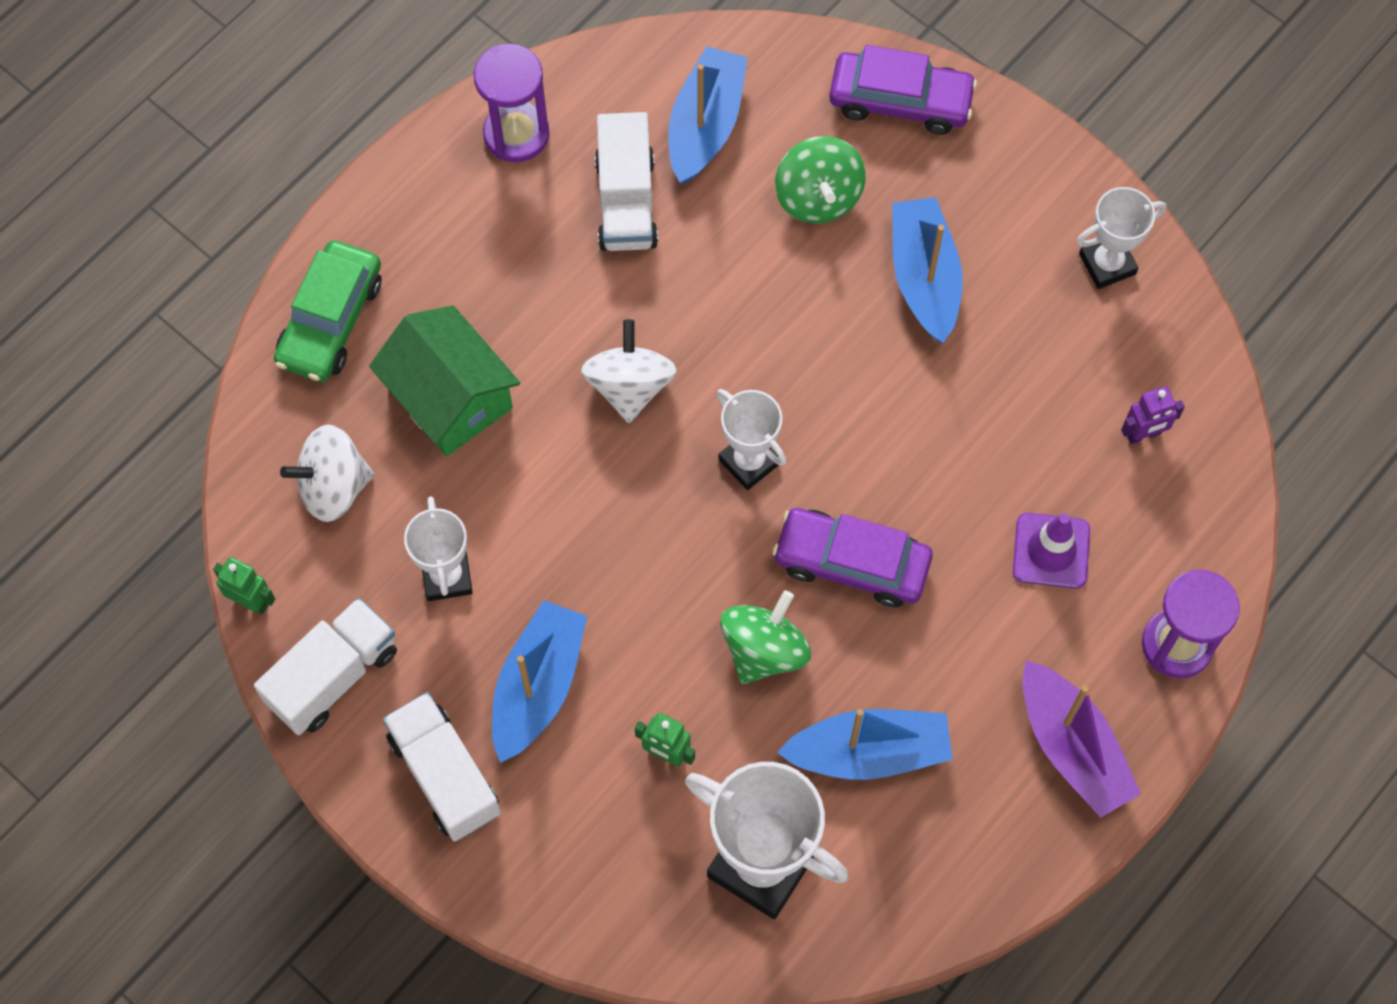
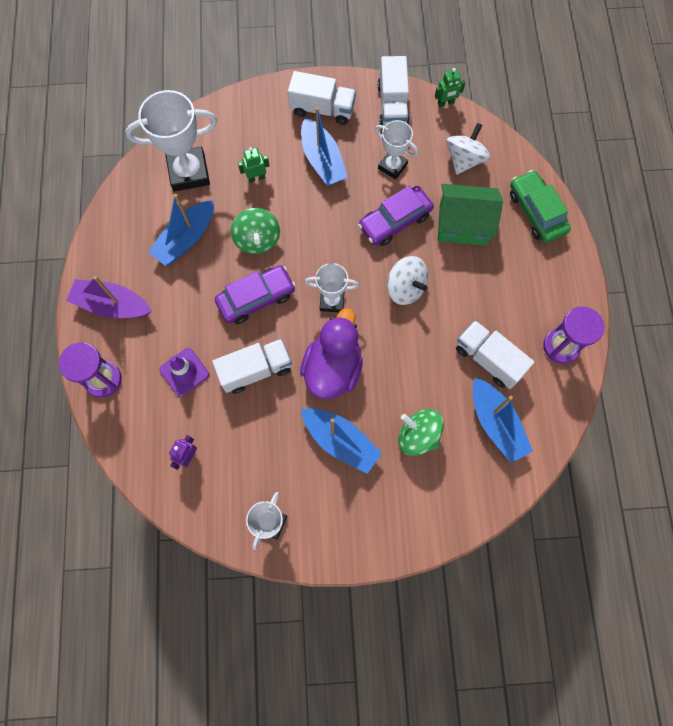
camera: 135 degrees right, 5 degrees up
(841, 373) = (333, 368): none -> purple duck
(900, 101) = (431, 516): purple car -> purple car (395, 221)
(949, 464) = (255, 370): none -> white truck

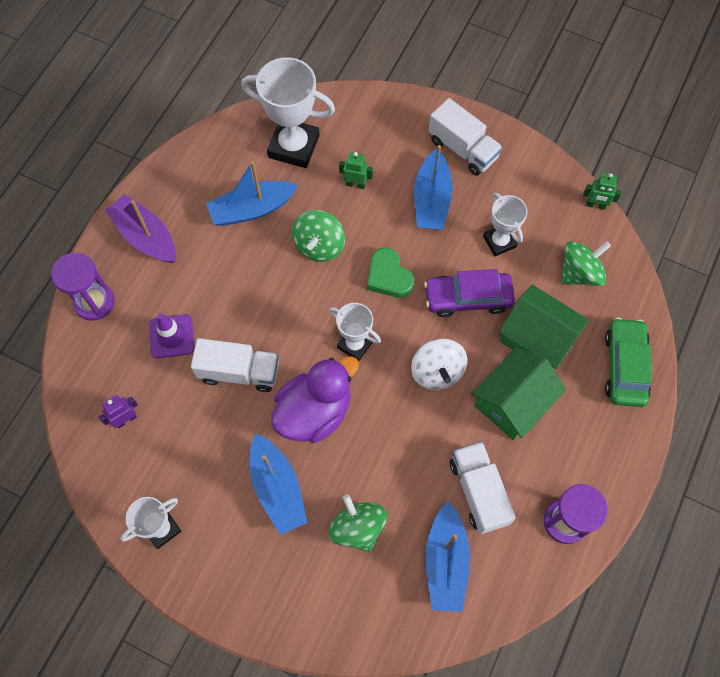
camera: 30 degrees right, 5 degrees down
(256, 298) = (283, 302): purple car -> none
(326, 236) = (388, 276): none -> green heart
(392, 105) = (537, 180): white truck -> none
(464, 160) = (580, 273): white spinning top -> green spinning top
(473, 280) = (512, 402): none -> green house

